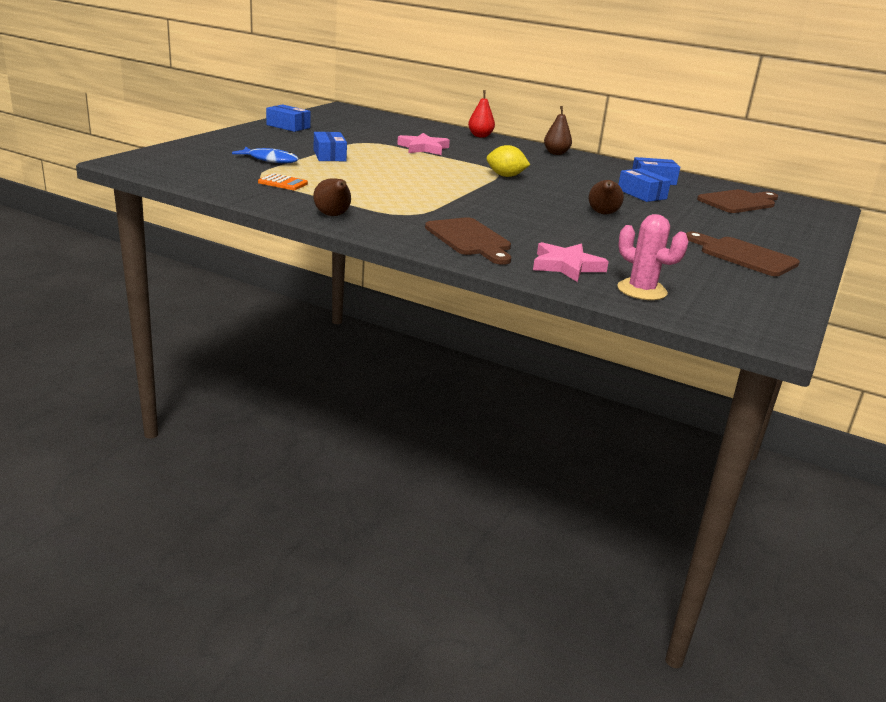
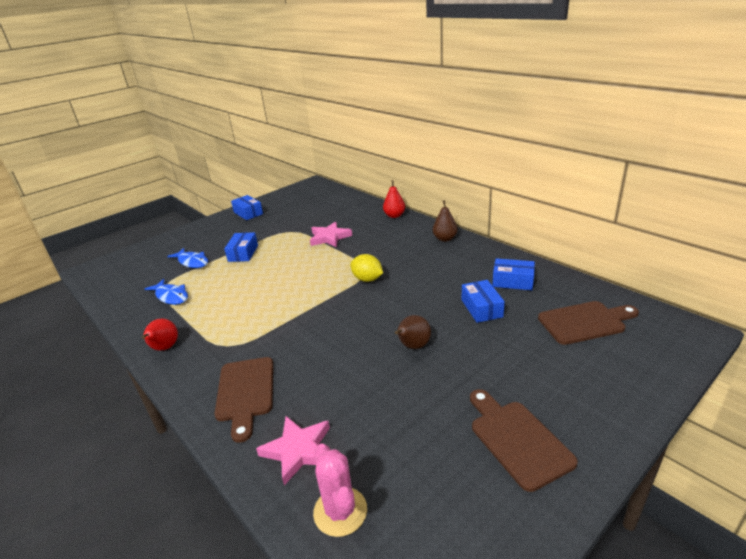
camera: 25 degrees right, 5 degrees up
(283, 183) = (171, 296): orange calculator -> blue fish
(333, 216) = (164, 348): brown pear -> red pear

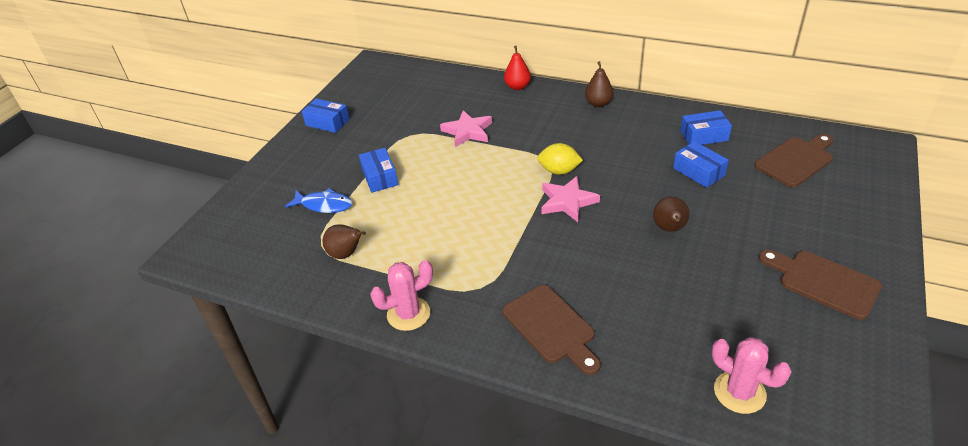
camera: 25 degrees left, 10 degrees up
(164, 348) = (408, 314): red pear -> pink cactus
(171, 296) = (346, 254): blue fish -> brown pear
(298, 450) = (656, 359): pink star -> pink star (567, 202)

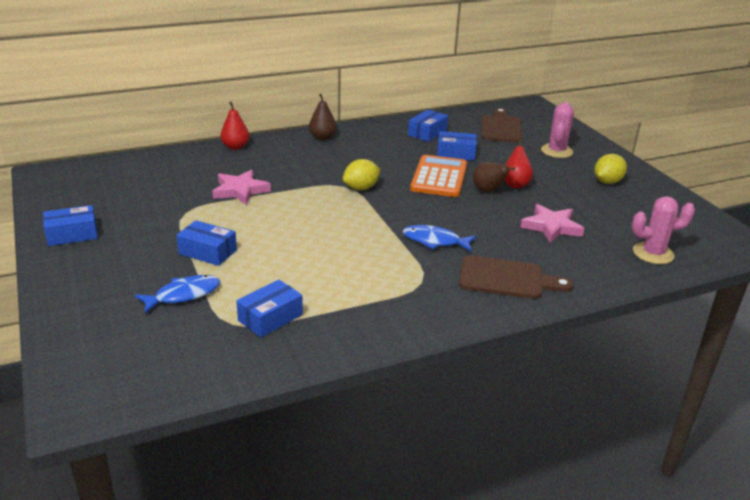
camera: 50 degrees left, 10 degrees down
(346, 254) = (270, 317): brown pear -> blue box
(408, 314) = (395, 326): pink cactus -> pink cactus (556, 151)
(545, 255) = (434, 241): none -> blue fish
(567, 202) = (398, 204): pink star -> pink star (551, 227)
(643, 191) = (439, 177): none -> orange calculator
(709, 234) = (515, 184): none -> red pear
(823, 282) = (607, 182): brown cutting board -> yellow lemon

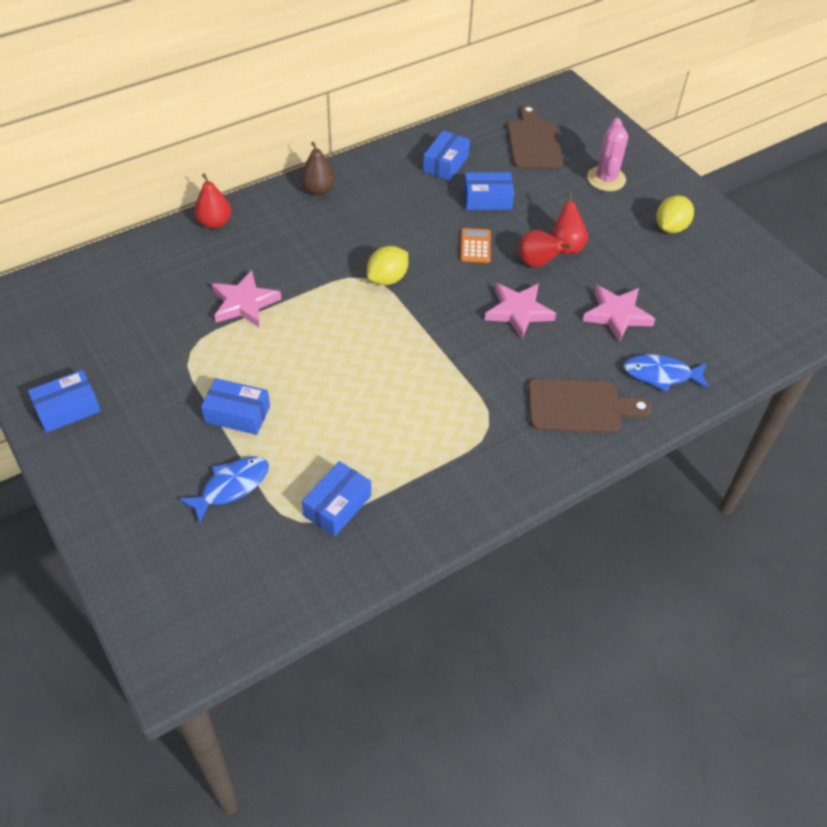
camera: 10 degrees left, 20 degrees up
(434, 241) = (491, 358): blue fish -> blue fish (661, 375)
(439, 177) = (475, 246): orange calculator -> orange calculator, size x0.51
(466, 217) = (518, 312): none -> pink star
(488, 191) = (537, 263): brown pear -> red pear
(653, 253) = (731, 343): pink cactus -> none

